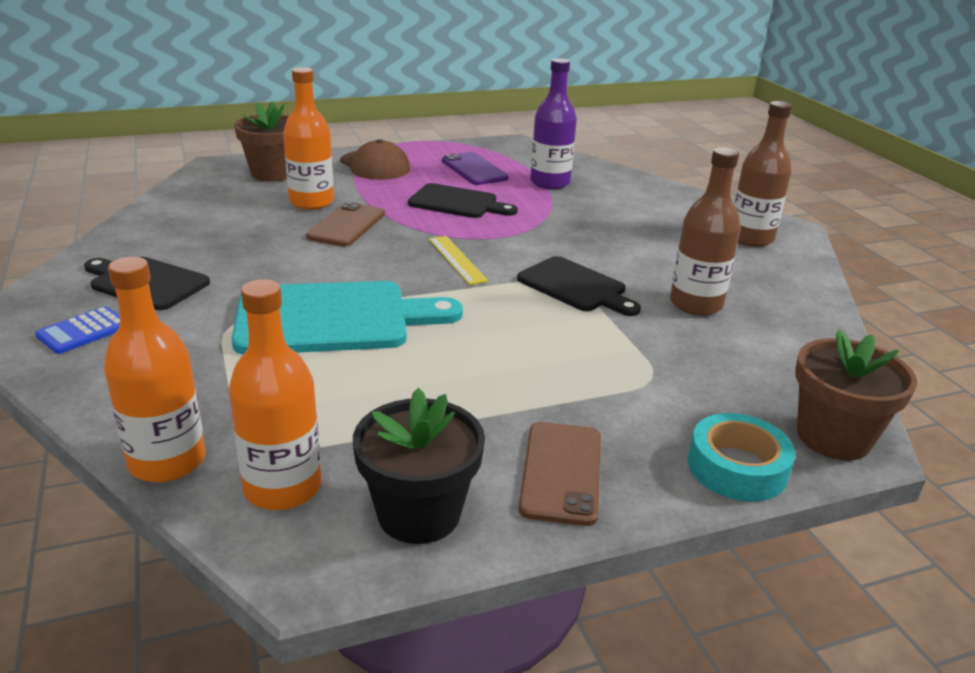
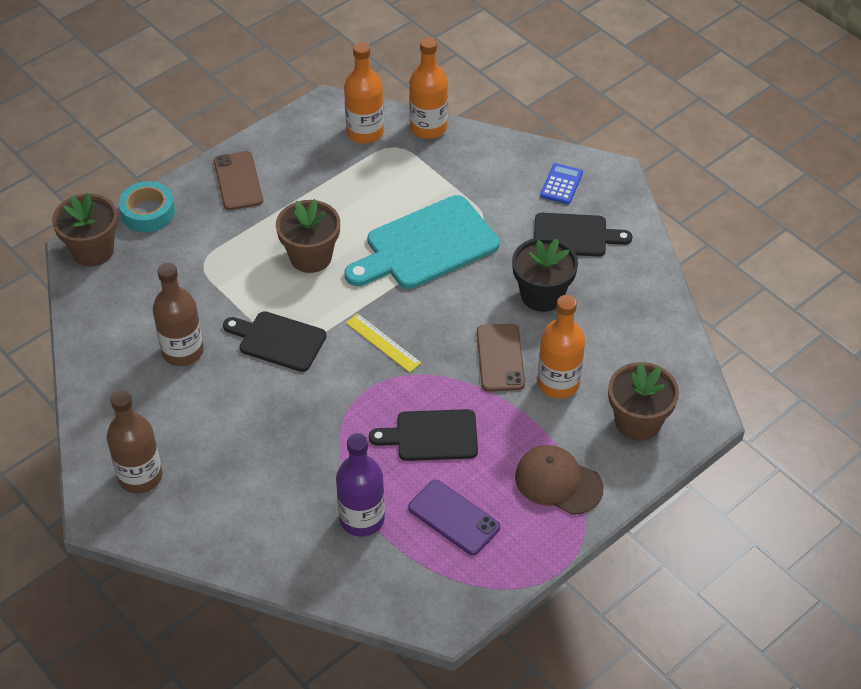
camera: 160 degrees right, 20 degrees up
(419, 514) = (296, 140): black flower pot -> black flower pot (542, 295)
(493, 346) = (311, 257): none -> brown flower pot

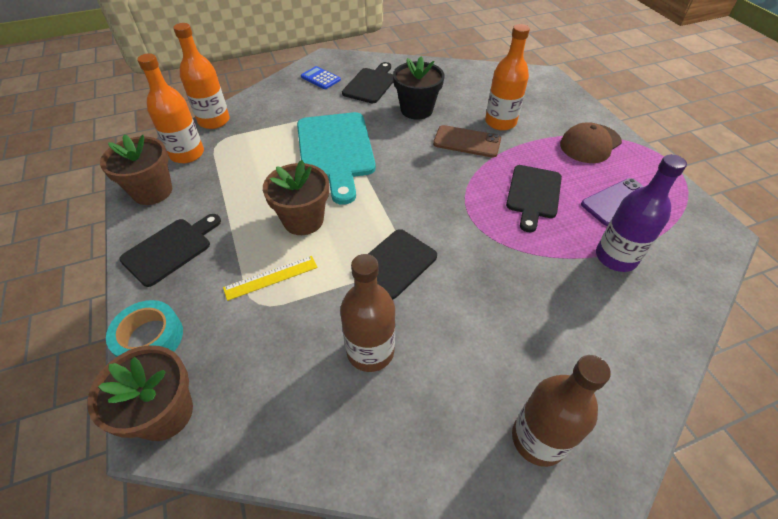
camera: 70 degrees left, 0 degrees up
(238, 181) = (170, 249): brown phone -> black cutting board
(383, 342) = (425, 198): yellow ruler -> yellow ruler (271, 277)
(638, 422) = (544, 99): brown flower pot -> brown flower pot (152, 191)

